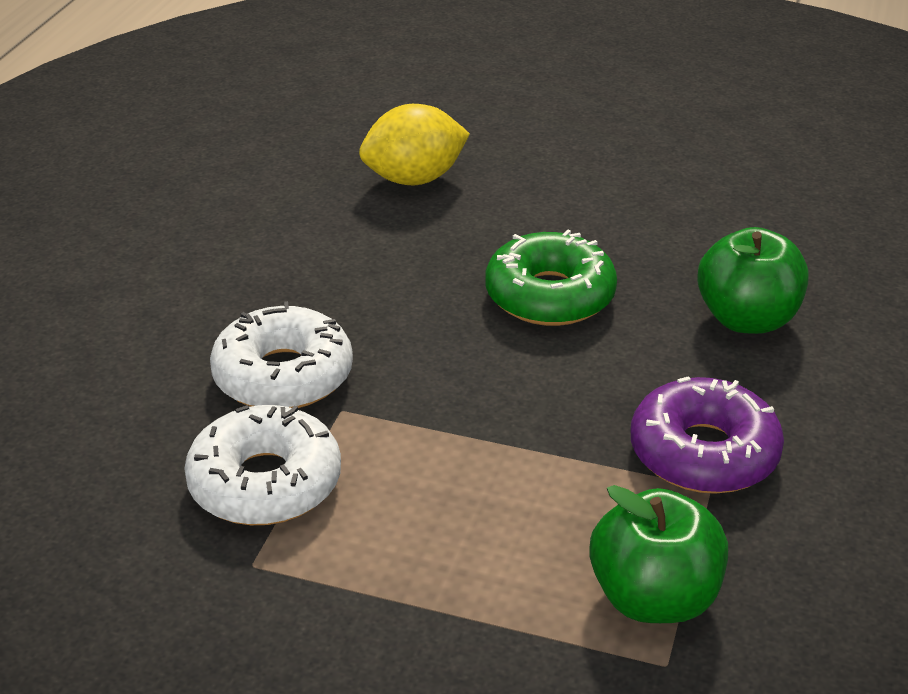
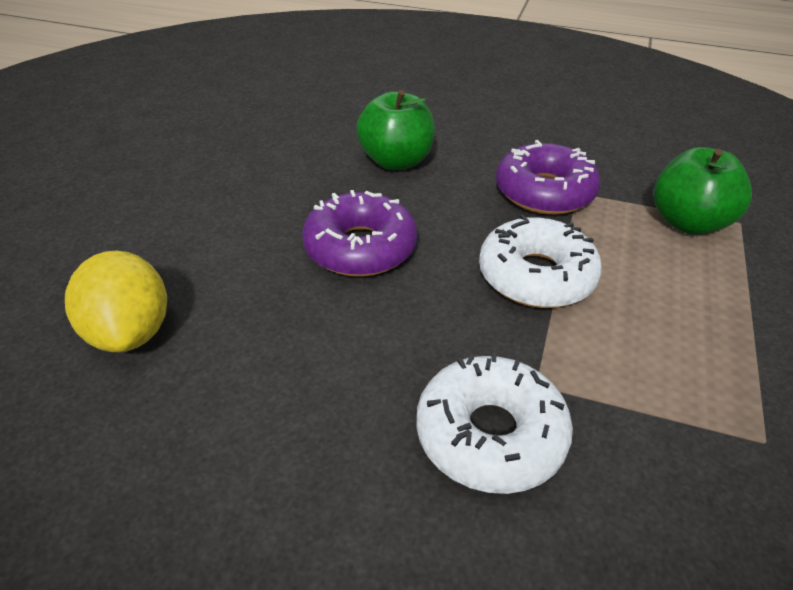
camera: 90 degrees left, 5 degrees up
(265, 483) = (657, 439): white donut -> white donut (536, 276)
(550, 296) = (360, 248): green donut -> purple donut

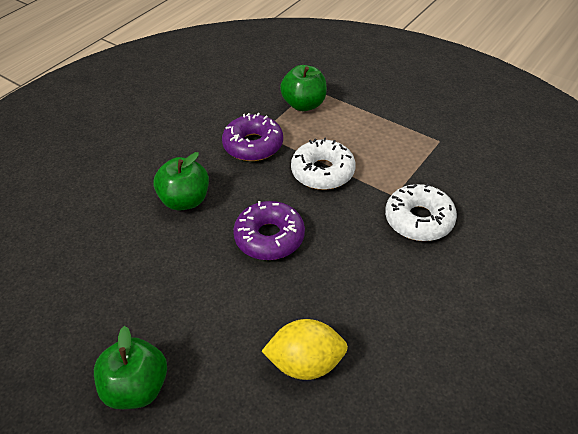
camera: 70 degrees left, 5 degrees up
(95, 198) = (137, 387): none -> green apple

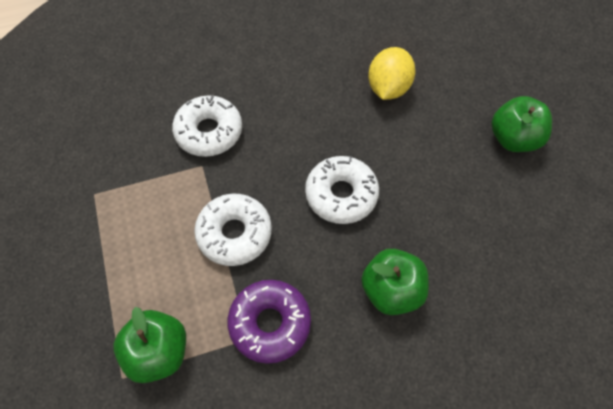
camera: 145 degrees left, 15 degrees up
(269, 237) = (341, 195): purple donut -> white donut
(305, 363) = (388, 88): yellow lemon -> yellow lemon turned 75 degrees clockwise

